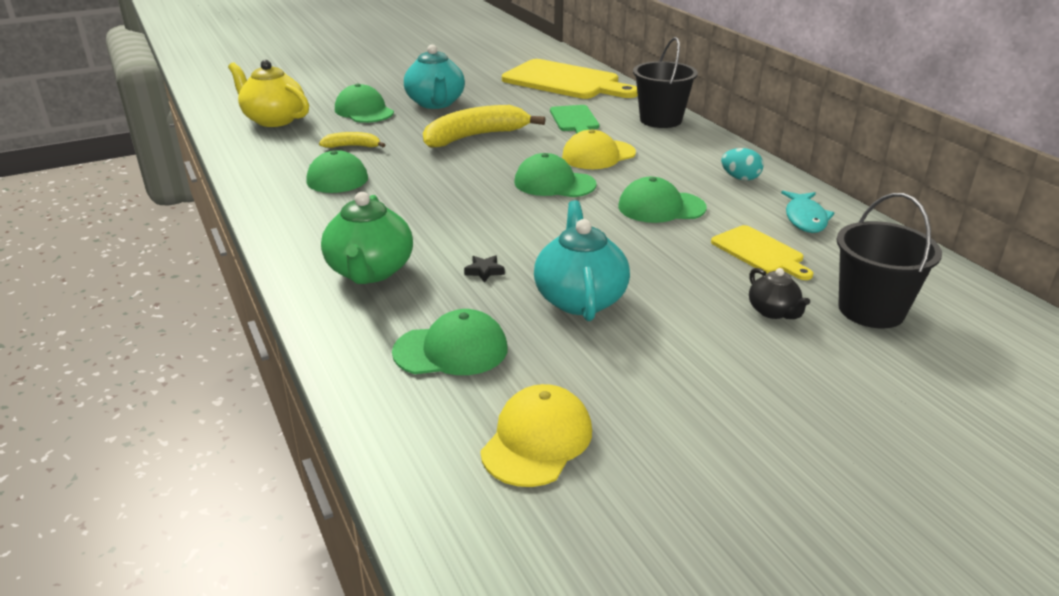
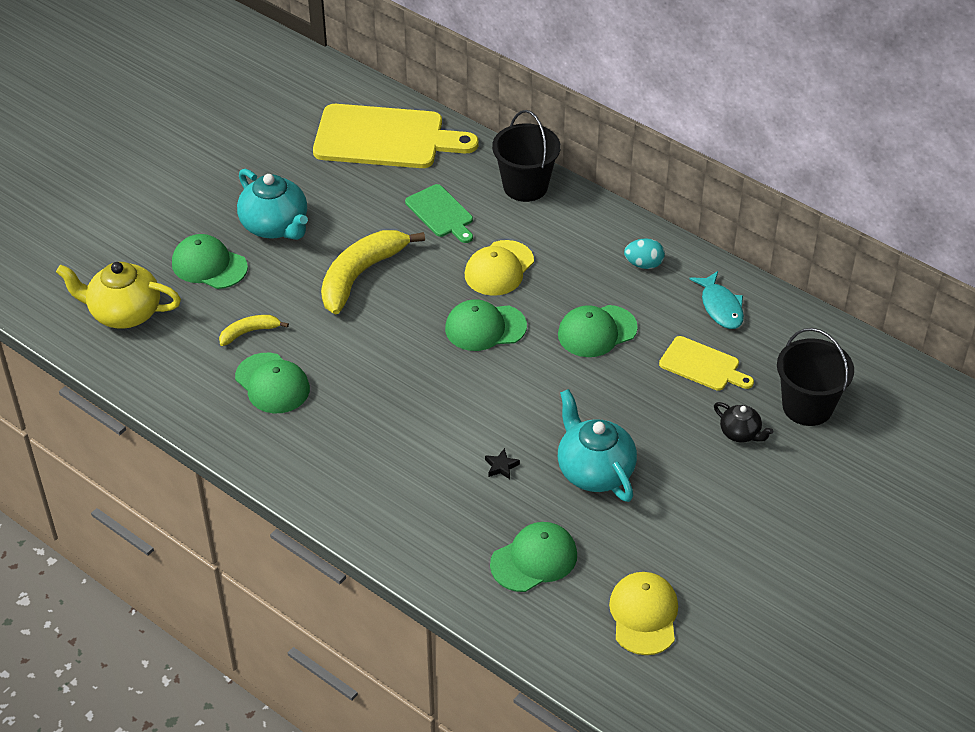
camera: 25 degrees left, 15 degrees up
(370, 271) = (409, 500): green teapot -> none

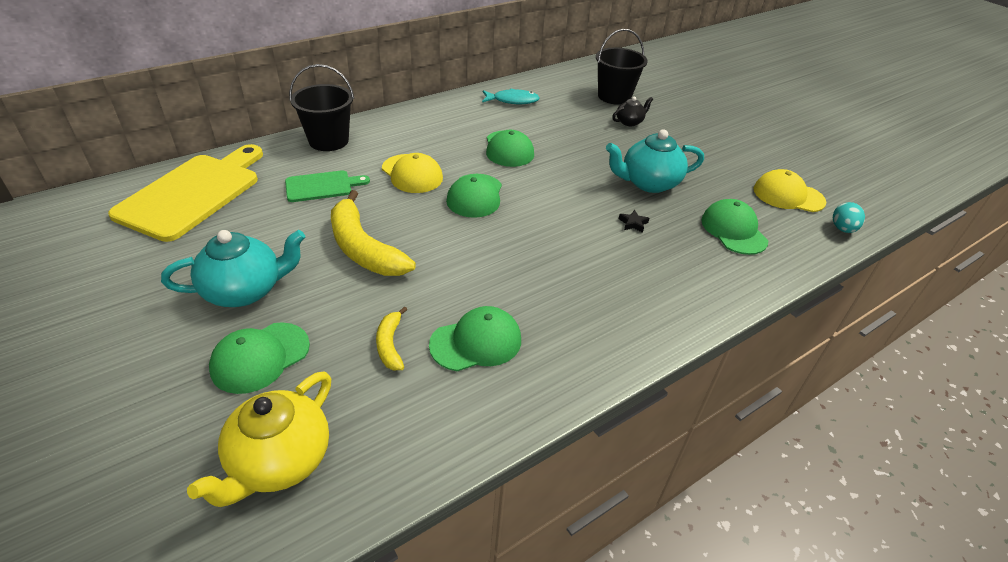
camera: 75 degrees left, 5 degrees down
(643, 264) = (453, 116): turquoise egg -> turquoise egg (842, 229)
(702, 365) = (563, 119): yellow cutting board -> none

